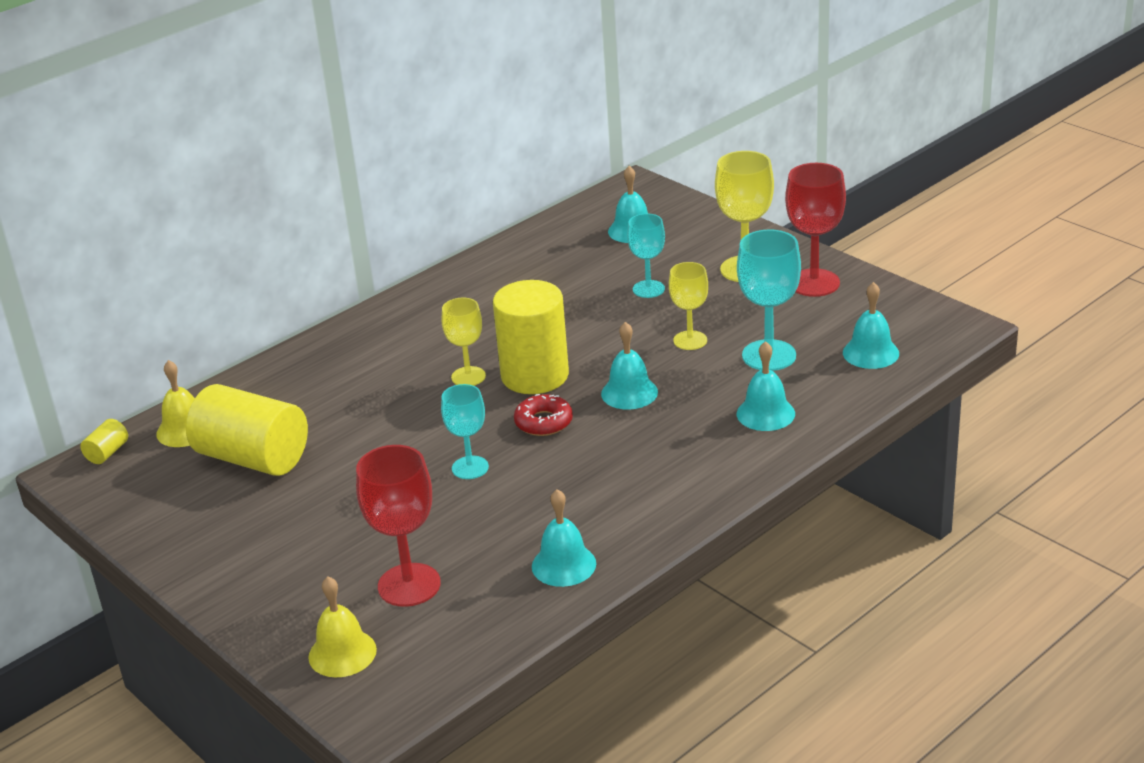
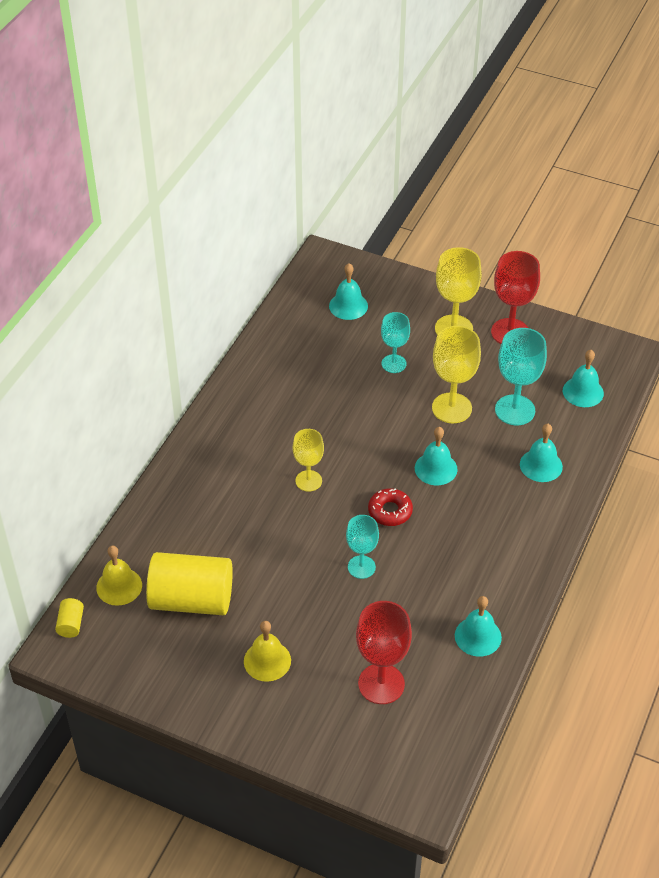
camera: 25 degrees left, 15 degrees up
(342, 653) = (370, 755): yellow bell -> yellow bell (267, 661)
(535, 376) = (358, 468): yellow cylinder -> none
(690, 340) = (451, 408): yellow goblet -> yellow goblet, size x1.56

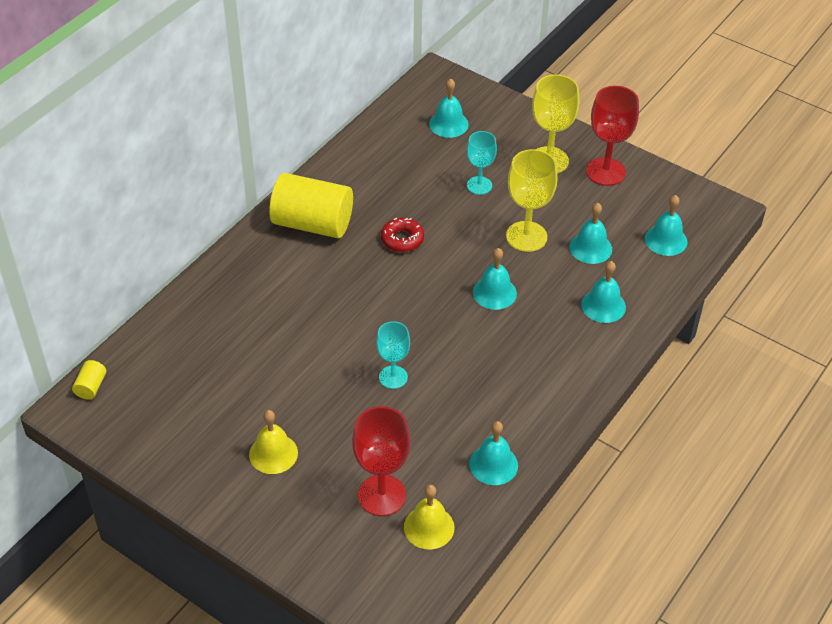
camera: 10 degrees right, 0 degrees up
(119, 586) = (148, 358): yellow bell -> yellow bell (429, 527)
(192, 599) = (215, 382): yellow cylinder -> yellow cylinder (312, 223)
(308, 481) = (363, 285): yellow goblet -> none
(390, 511) = (437, 327): red donut -> red donut (402, 239)
(515, 410) = (590, 248): turquoise goblet -> turquoise bell

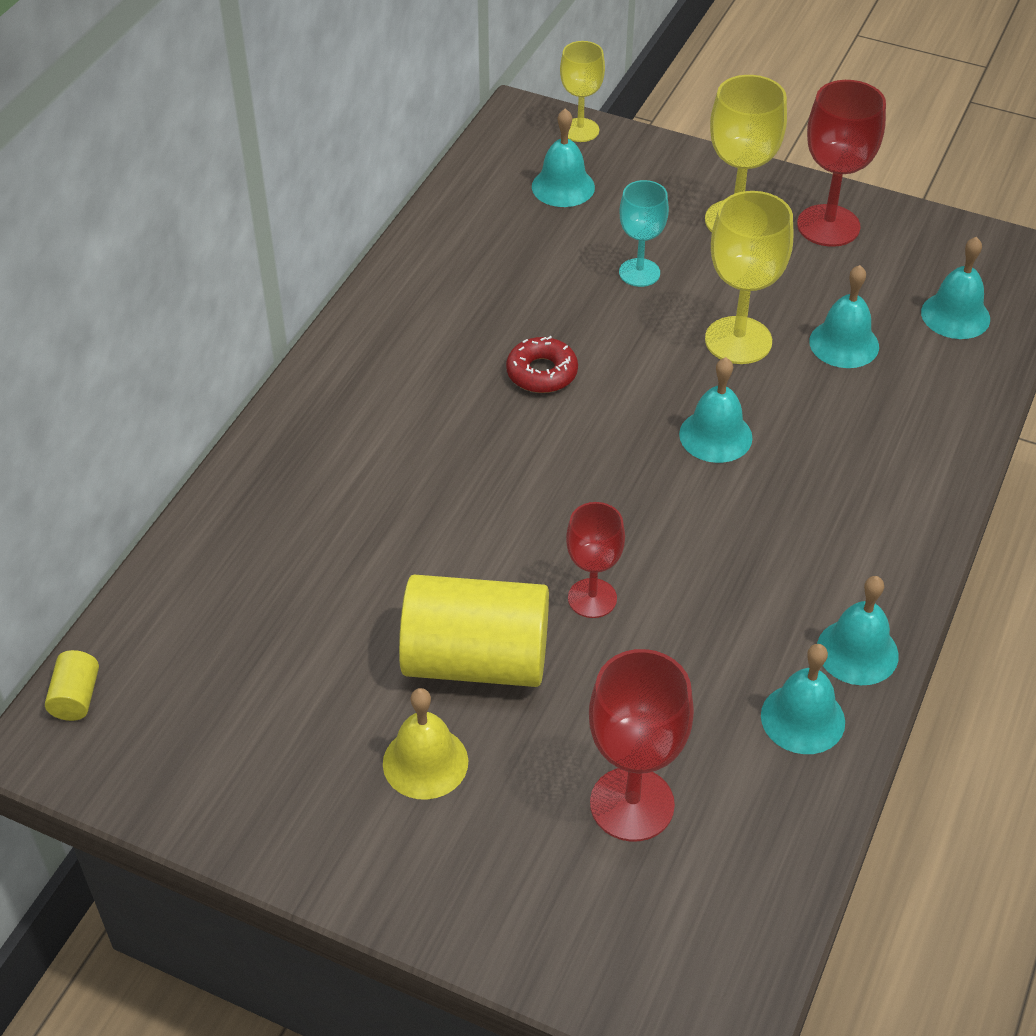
camera: 10 degrees left, 0 degrees up
(312, 223) = (388, 368): yellow cylinder -> yellow cylinder (476, 660)
(393, 377) = (592, 598): turquoise goblet -> red goblet
(429, 527) = (728, 846): yellow bell -> none
(470, 88) = (580, 130): none -> yellow goblet
(603, 305) = (894, 430): turquoise bell -> turquoise bell (857, 651)

